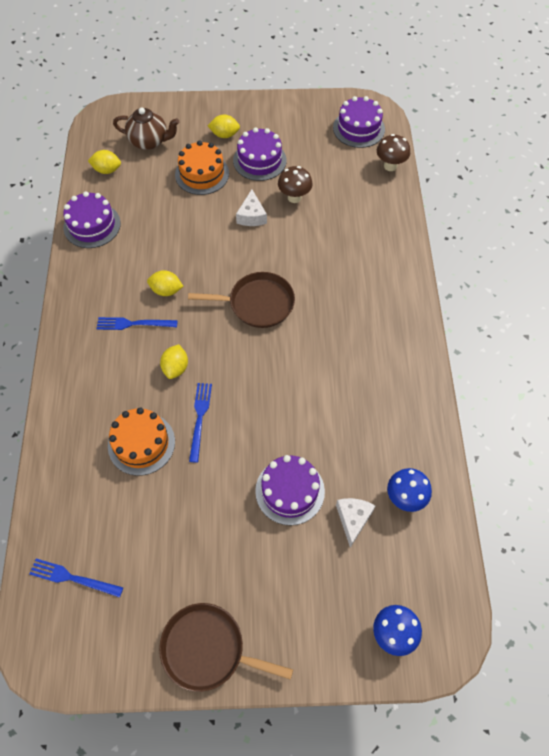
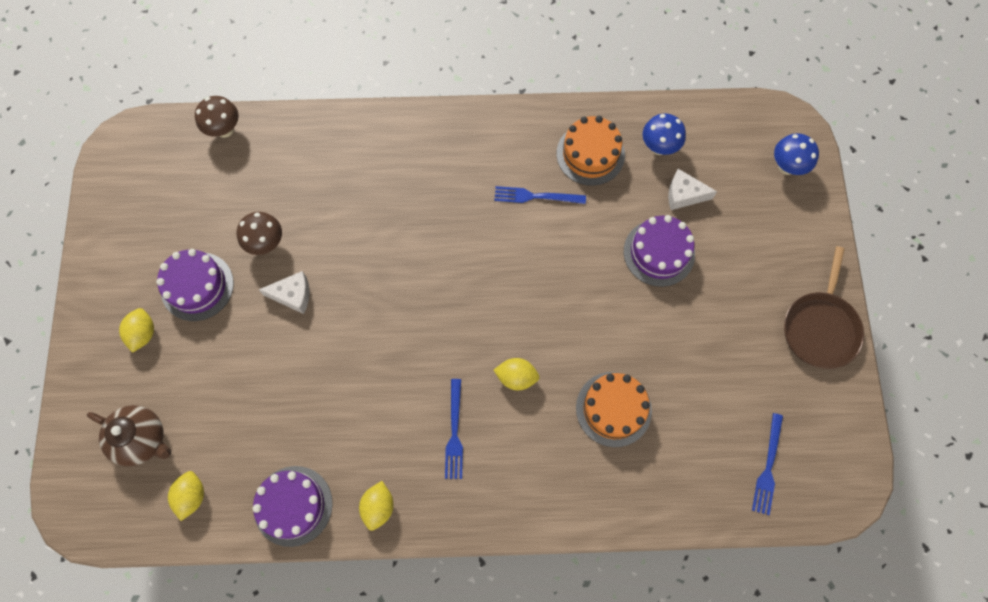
camera: 90 degrees left, 10 degrees up
(149, 141) = (142, 439): brown teapot -> brown teapot turned 105 degrees clockwise
(166, 290) = (405, 396): yellow lemon -> yellow lemon (378, 507)
(200, 418) = (580, 346): blue fork -> blue fork (536, 196)
(202, 174) = (213, 361): orange cake -> orange cake (590, 154)
(258, 303) = (428, 286): brown pan -> none
(358, 128) = (155, 162): purple cake -> none

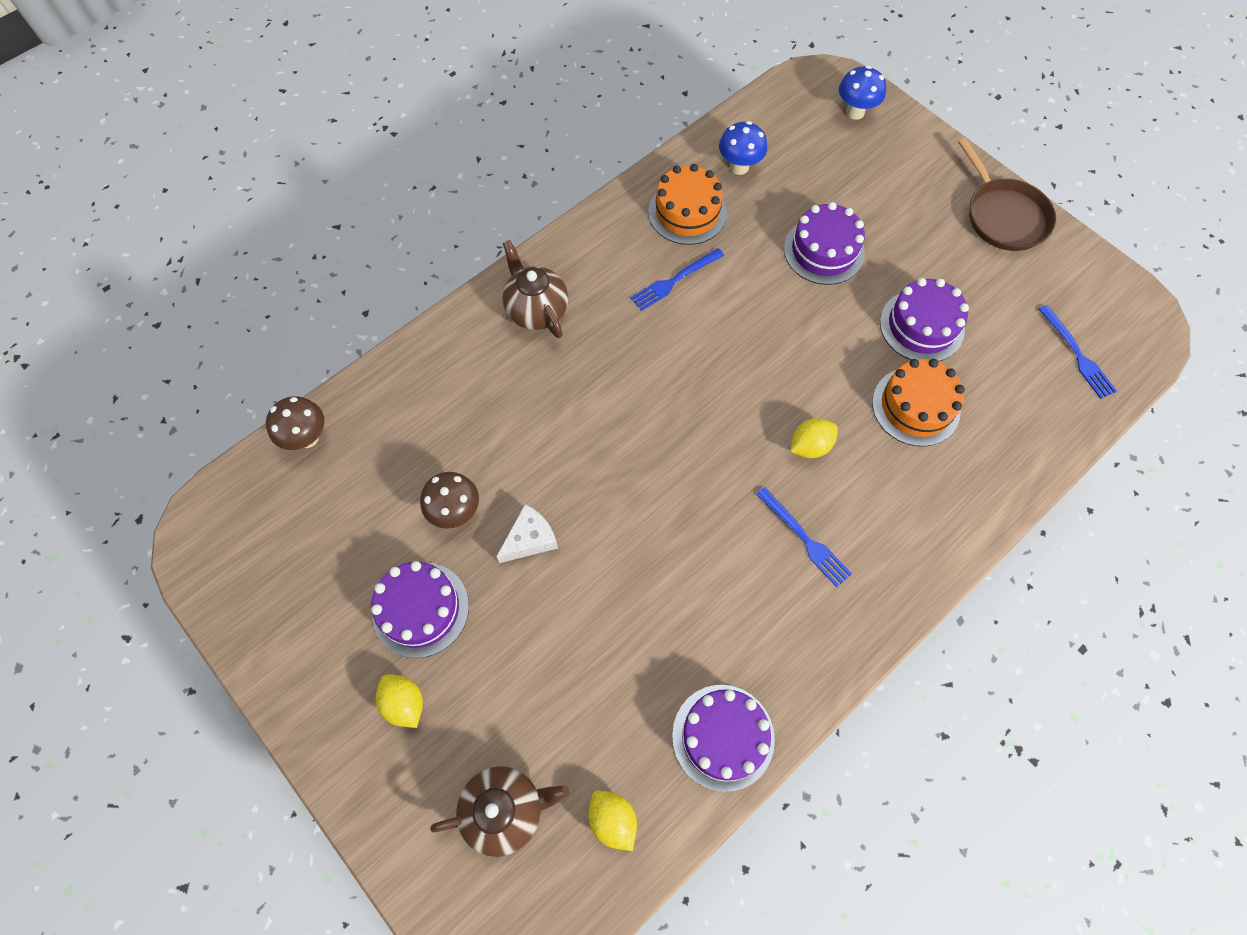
camera: 40 degrees left, 5 degrees down
(378, 507) = (803, 665): yellow lemon -> none
(428, 149) = (536, 310): none -> brown teapot
(674, 358) = (921, 326): none -> purple cake
(684, 194) = (797, 190): white cheese -> none

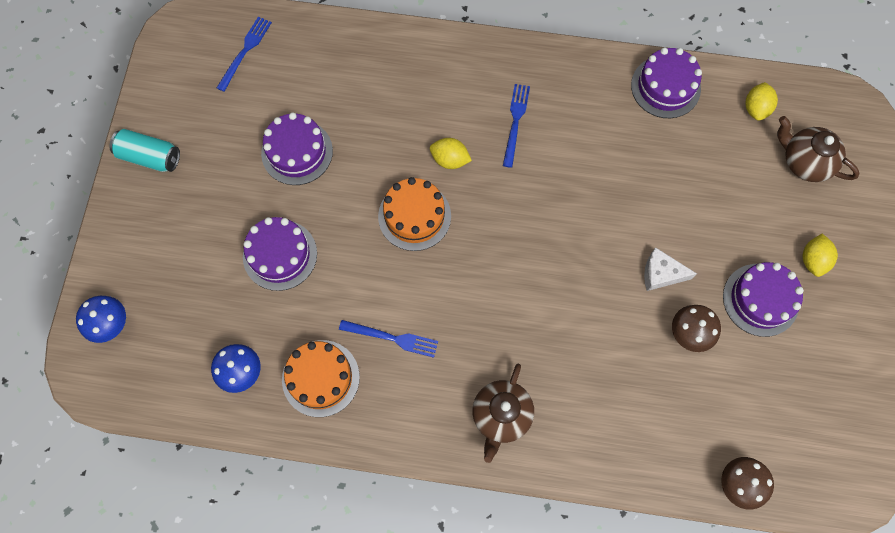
camera: 130 degrees left, 5 degrees up
(916, 406) = (366, 118): orange cake -> orange cake (414, 216)
(1004, 216) = (150, 157): brown pan -> turquoise can

